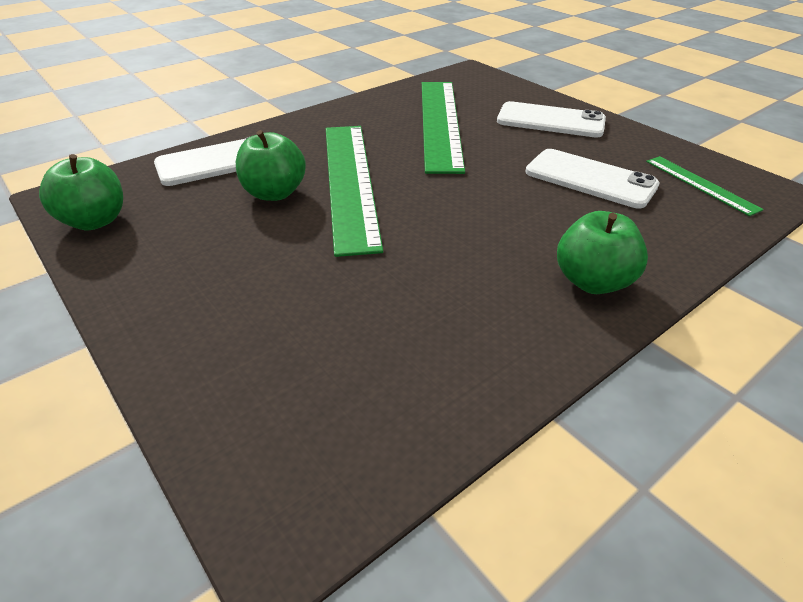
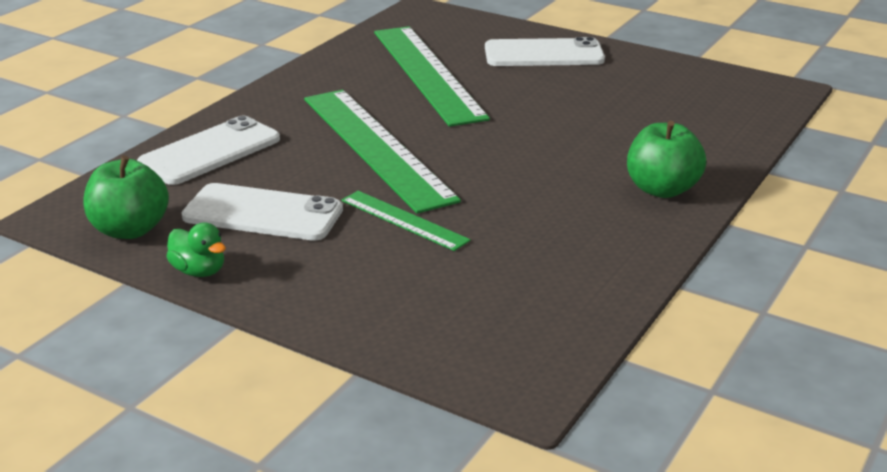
camera: 20 degrees left, 10 degrees down
(106, 275) = (199, 271): none -> green duck
(274, 193) = (304, 171): green apple -> none
(590, 179) = (614, 105): white phone -> white phone (263, 214)
(700, 184) = (717, 94): green ruler -> green ruler (404, 220)

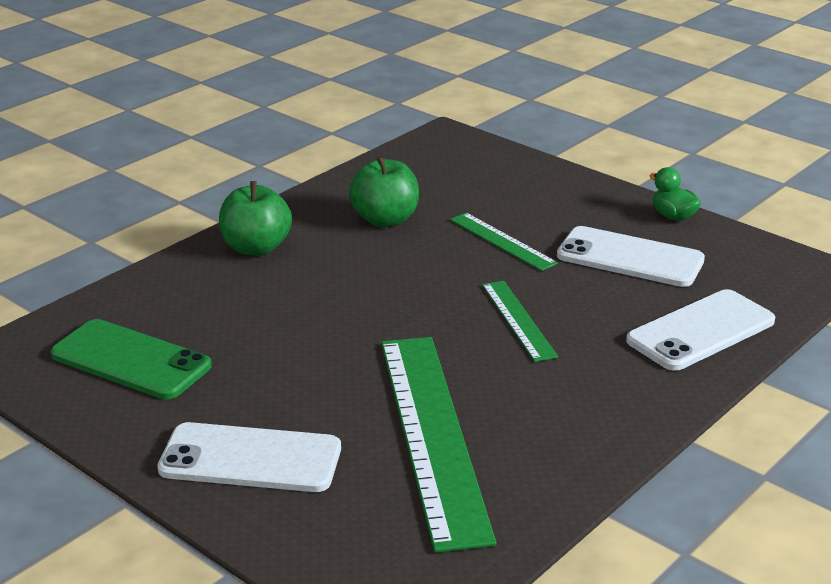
camera: 170 degrees left, 0 degrees up
(130, 230) = (746, 254): green apple -> green apple (385, 220)
(376, 147) = (518, 320): green ruler -> green ruler, size x0.49
(680, 95) = (131, 360): none -> green phone

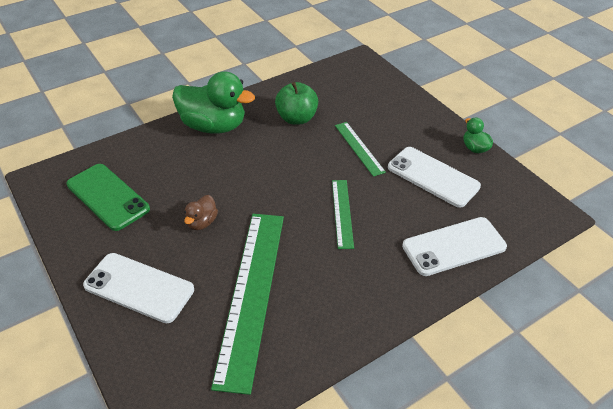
camera: 15 degrees right, 15 degrees up
(256, 248) = (213, 126): green apple -> green duck
(306, 366) = (202, 222): none -> brown duck

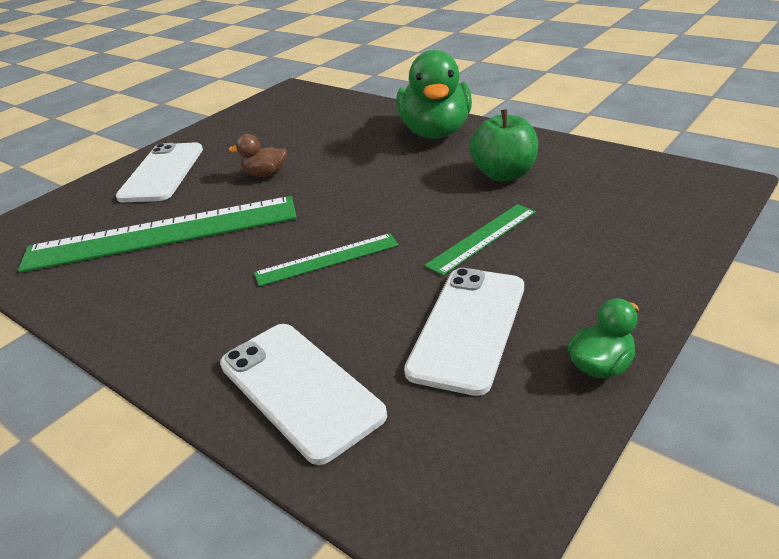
camera: 75 degrees right, 10 degrees down
(107, 197) = (281, 121): green phone -> none

